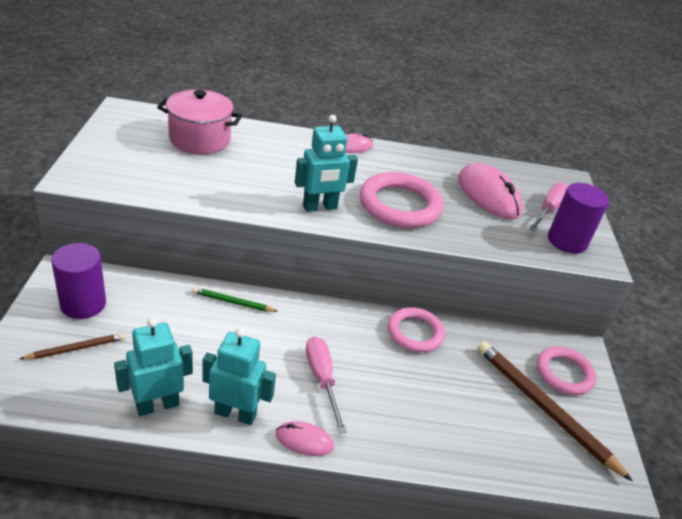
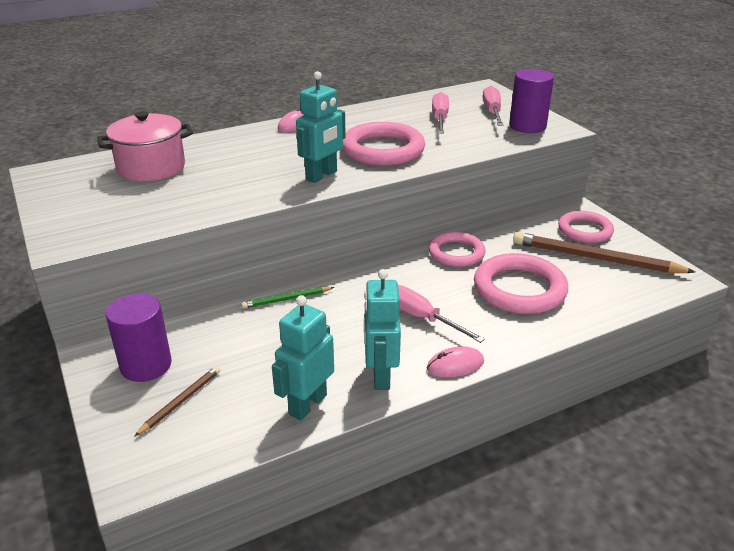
camera: 25 degrees left, 5 degrees down
(235, 413) = (380, 376): turquoise robot -> turquoise robot turned 75 degrees counterclockwise
(436, 399) = (519, 289): none -> pink ring
(488, 195) = (440, 119): pink mouse -> pink screwdriver

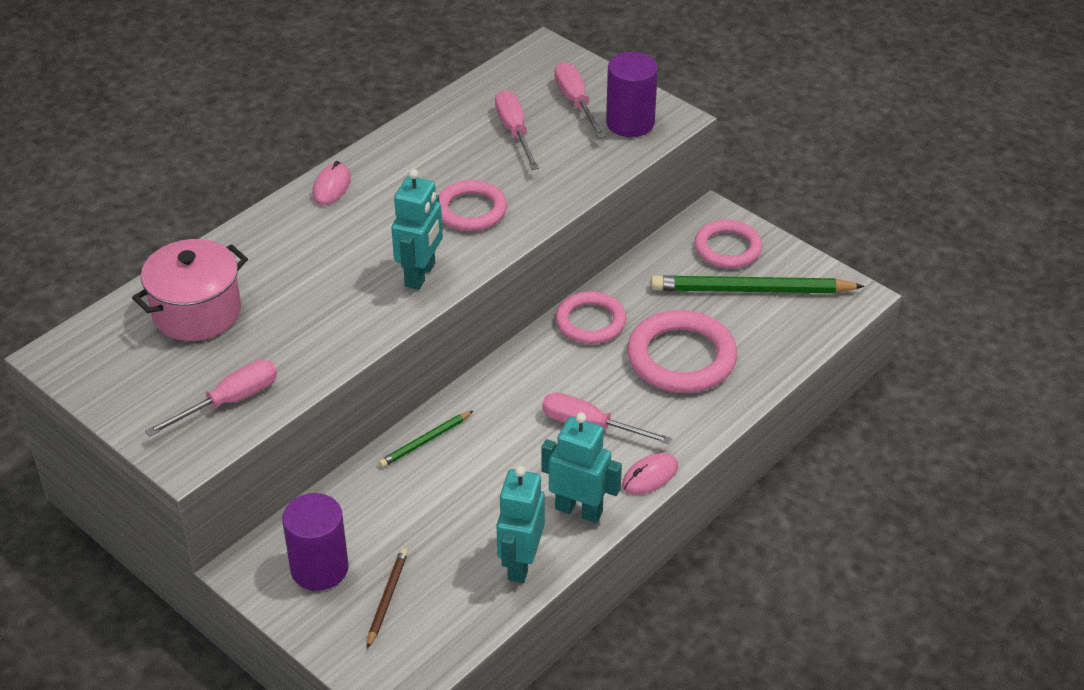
camera: 20 degrees left, 10 degrees up
(125, 217) = (229, 401): none -> pink screwdriver
(380, 376) = (579, 510): turquoise robot -> turquoise robot turned 135 degrees clockwise
(382, 150) = (471, 210): pink ring -> pink ring, size x0.66
(596, 258) = (752, 290): brown pencil -> green pencil

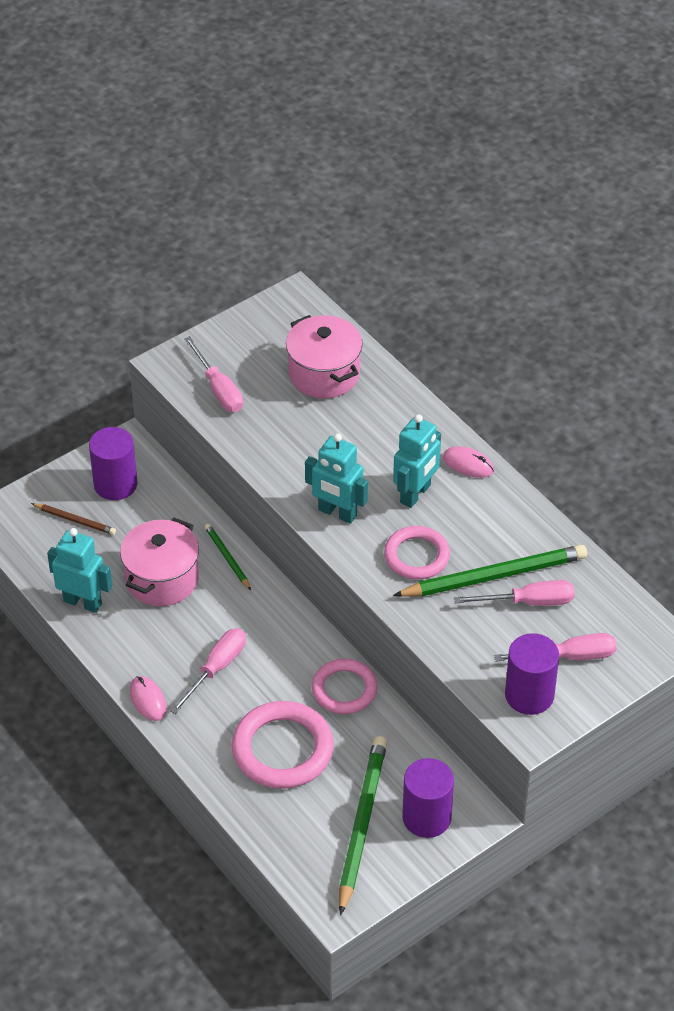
camera: 100 degrees right, 5 degrees up
(469, 495) = (162, 579): none -> pink pot
(486, 156) = (494, 576): none -> green pencil
(579, 510) = (125, 647): turquoise robot -> turquoise robot (415, 494)
(727, 248) = (426, 817): pink ring -> purple cylinder

